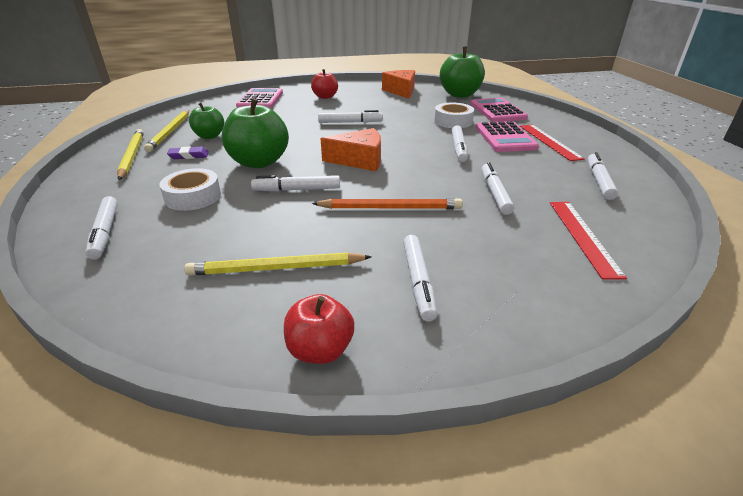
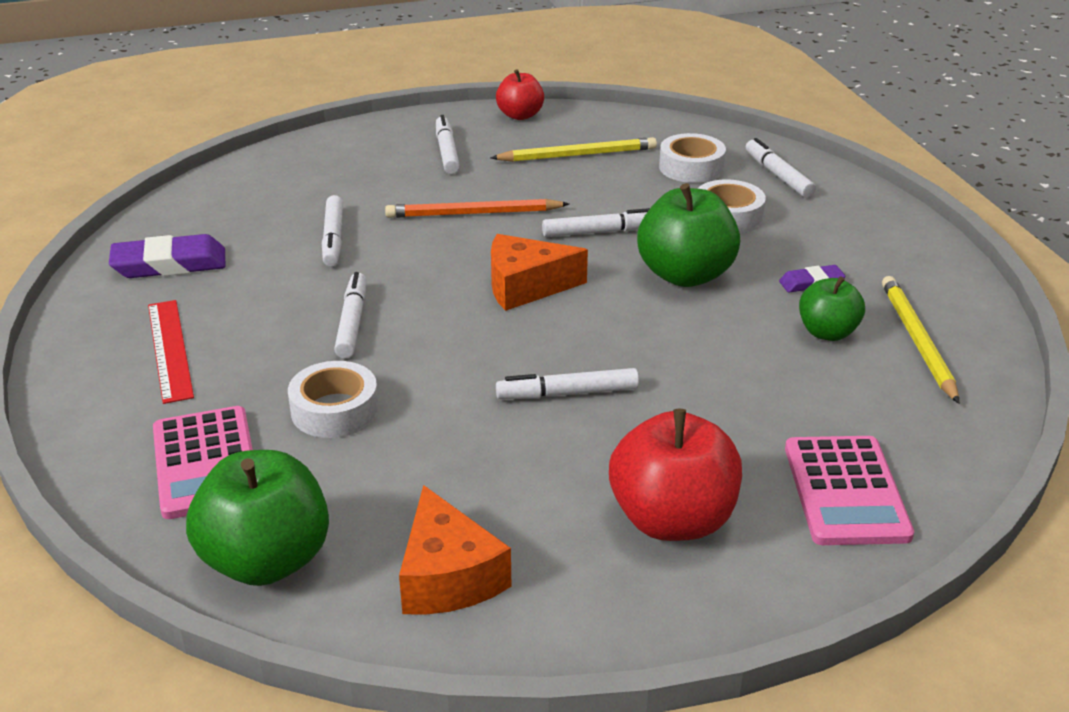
camera: 175 degrees right, 0 degrees up
(132, 156) = (903, 278): yellow pencil -> none
(174, 245) = (691, 167): none -> white tape
(325, 97) = (672, 520): red apple -> red apple, size x1.67
(505, 138) = (249, 357): pink calculator -> none
(582, 236) = (264, 193): red ruler -> none
(599, 181) = (169, 264): white marker -> purple eraser

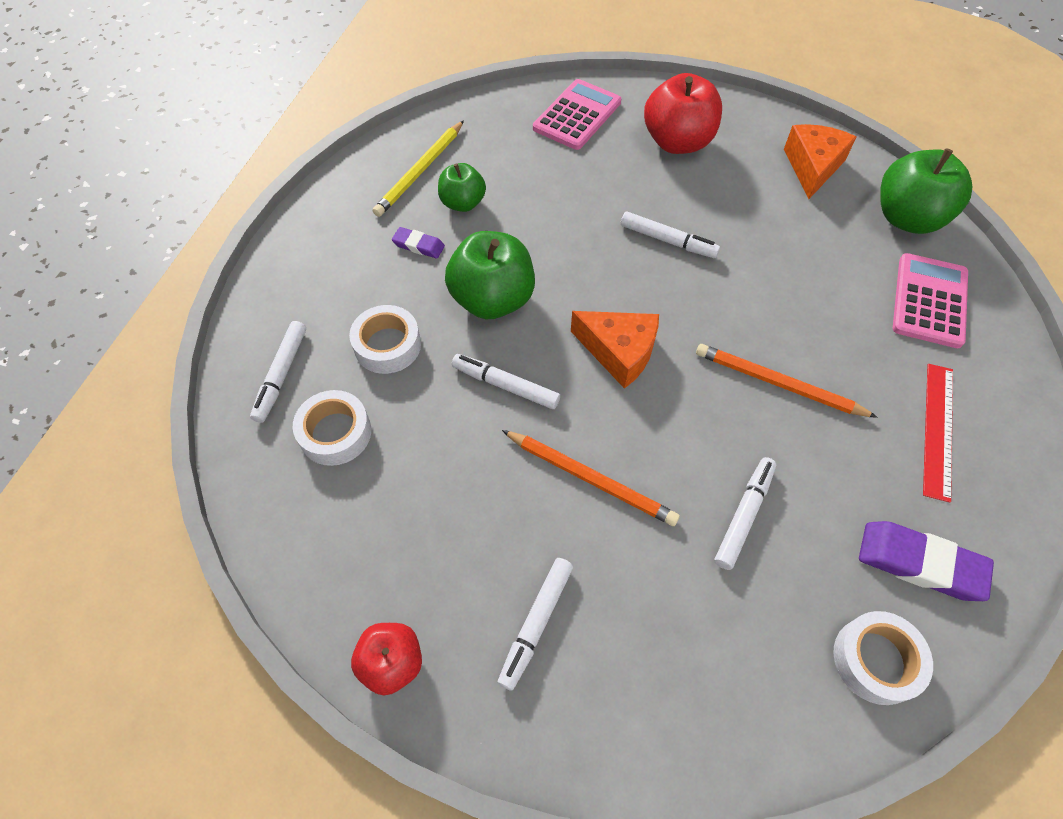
camera: 145 degrees left, 25 degrees up
(335, 410) = (828, 302): white tape -> white tape (876, 660)
(352, 322) = (778, 384): white marker -> orange pencil
(577, 155) = (411, 525): yellow pencil -> none

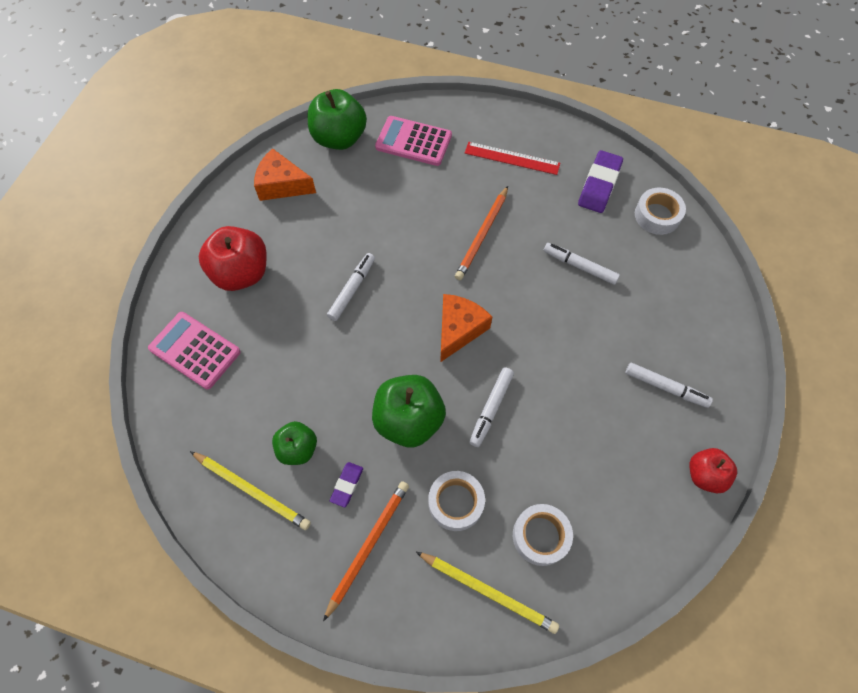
camera: 90 degrees left, 5 degrees up
(281, 375) = (488, 591): white marker -> yellow pencil
(591, 478) = (563, 352): orange pencil -> orange pencil (368, 546)

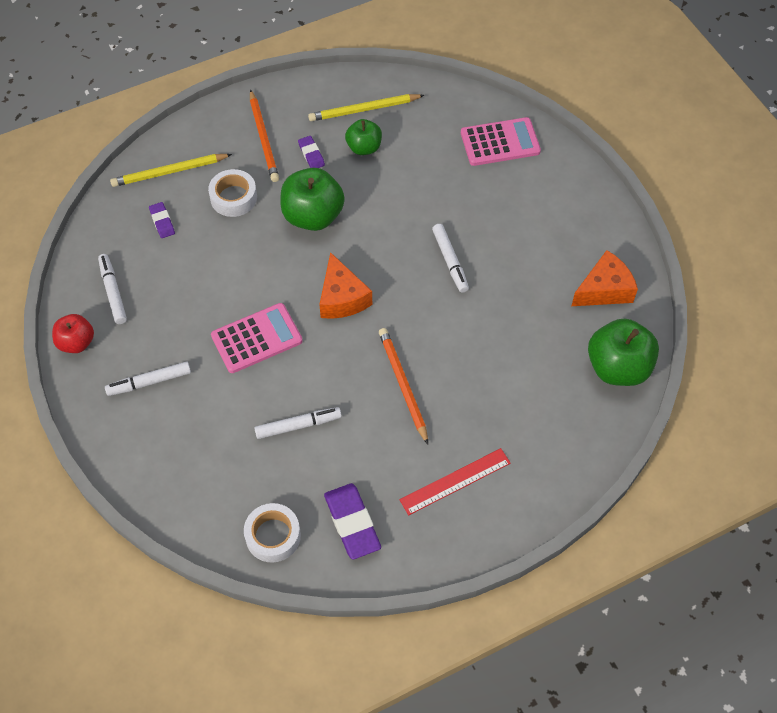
camera: 135 degrees right, 5 degrees down
(241, 273) = (539, 207): red apple -> none
(413, 141) = (555, 420): pink calculator -> pink calculator (257, 338)
(491, 408) = (265, 266): white marker -> white marker (113, 292)
(540, 536) = (162, 222): white tape -> purple eraser

